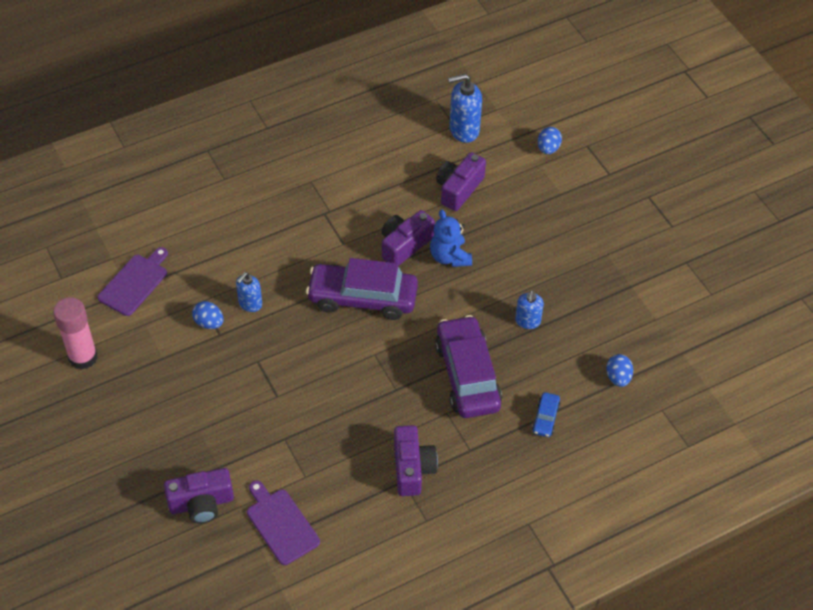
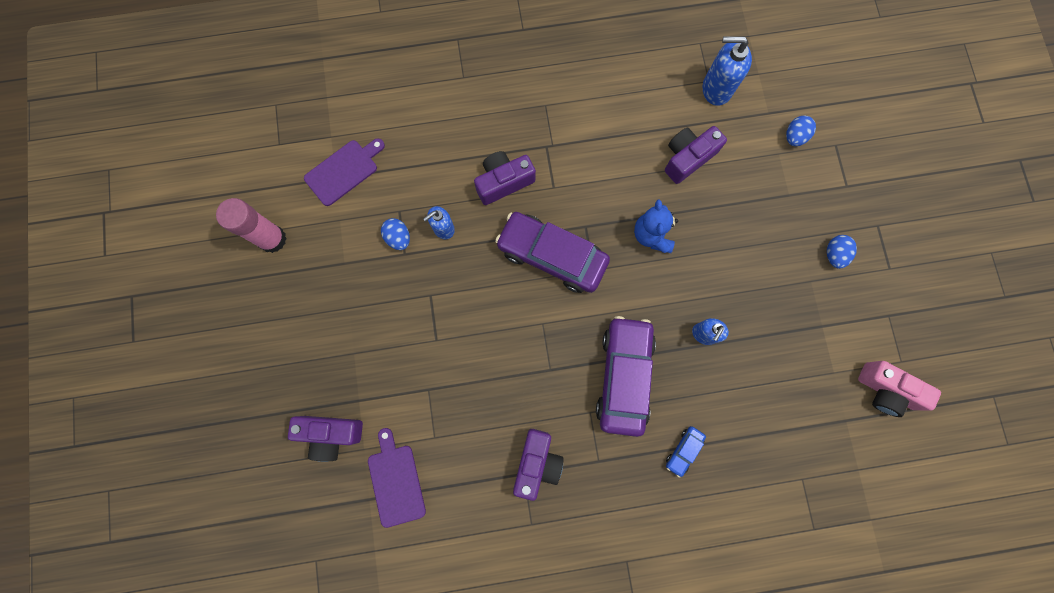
camera: 20 degrees right, 25 degrees up
(404, 245) = (612, 207): purple camera -> purple camera (503, 182)
(618, 377) = (771, 428): blue egg -> blue egg (834, 254)
(707, 319) = (886, 390): none -> pink camera

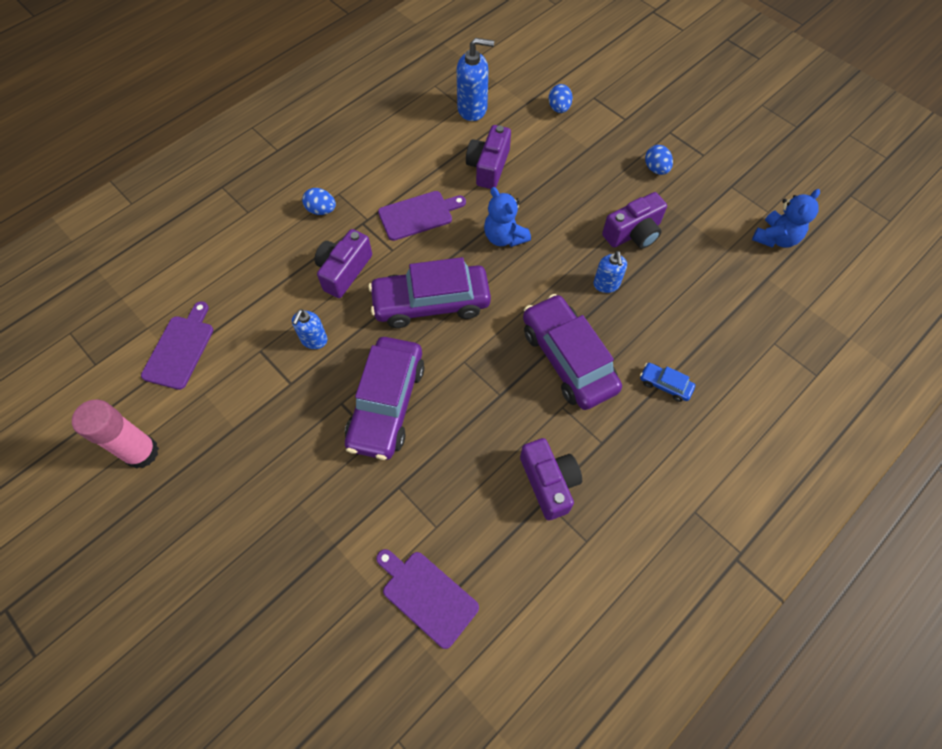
camera: 35 degrees left, 15 degrees down
(331, 434) = (327, 597): purple camera -> purple camera (633, 233)
(398, 238) = (275, 373): blue egg -> blue egg (321, 210)
(462, 319) = (387, 404): none -> purple car
(596, 168) = (418, 215): none -> purple cutting board
(683, 450) = (665, 385): blue car -> blue car turned 120 degrees clockwise
(716, 89) = (472, 109): blue soap dispenser -> blue soap dispenser turned 150 degrees counterclockwise
(886, 390) = (775, 238): pink camera -> blue teddy bear

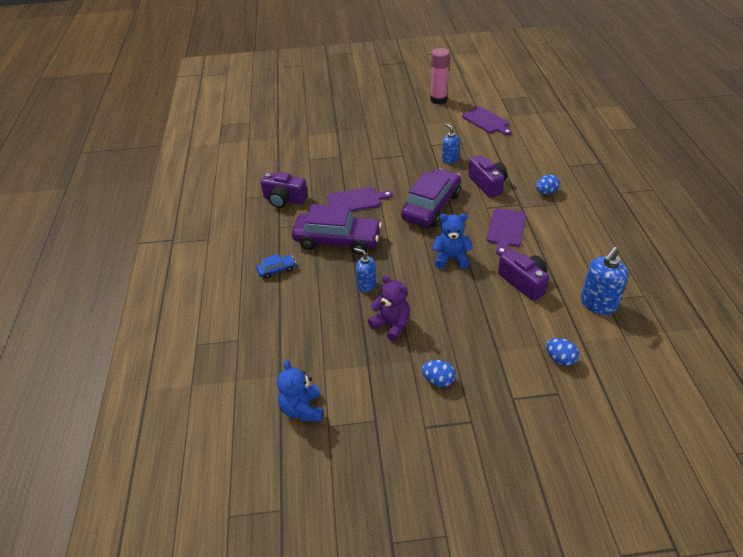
camera: 130 degrees right, 20 degrees down
(387, 404) = (385, 168): purple car -> none
(427, 595) = (286, 146): purple cutting board -> purple cutting board (356, 200)
(633, 233) = (391, 325): purple camera -> purple teddy bear

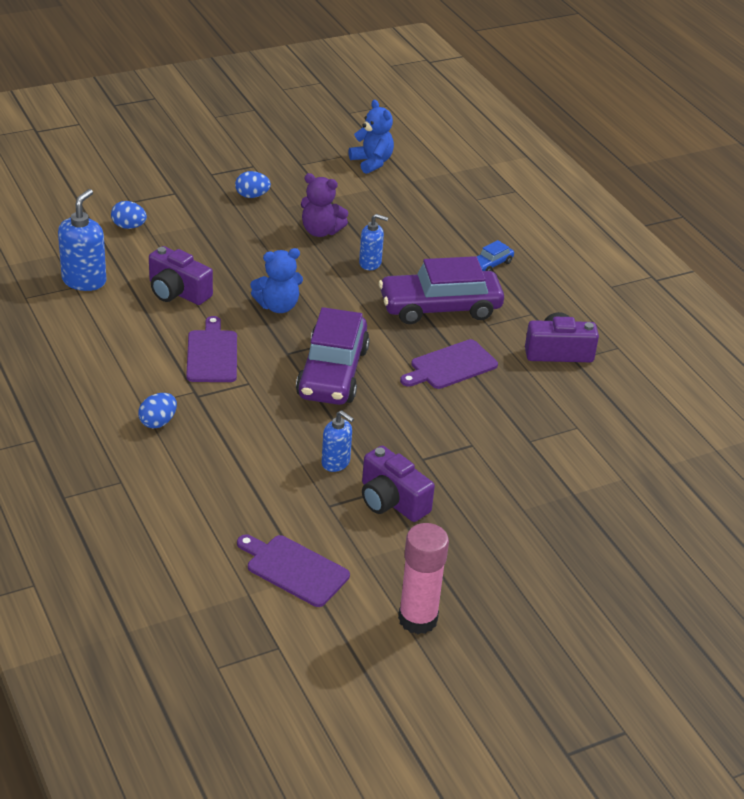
camera: 155 degrees right, 5 degrees down
(487, 184) = (256, 423): purple camera -> purple camera (391, 501)

